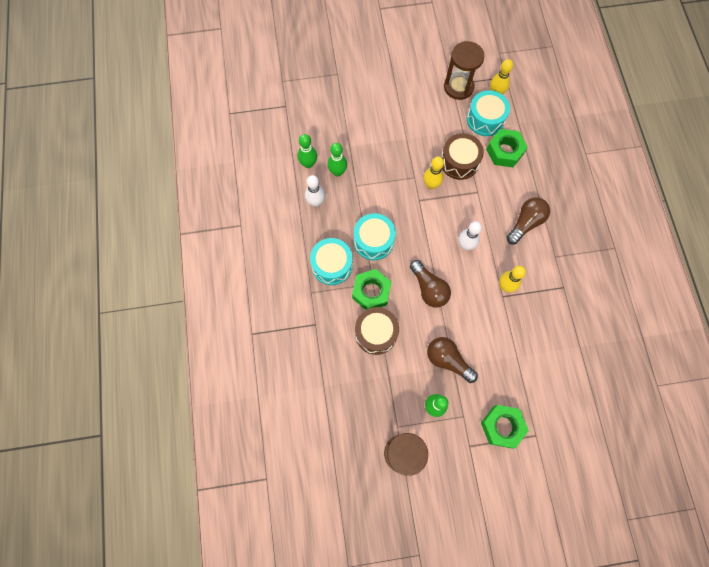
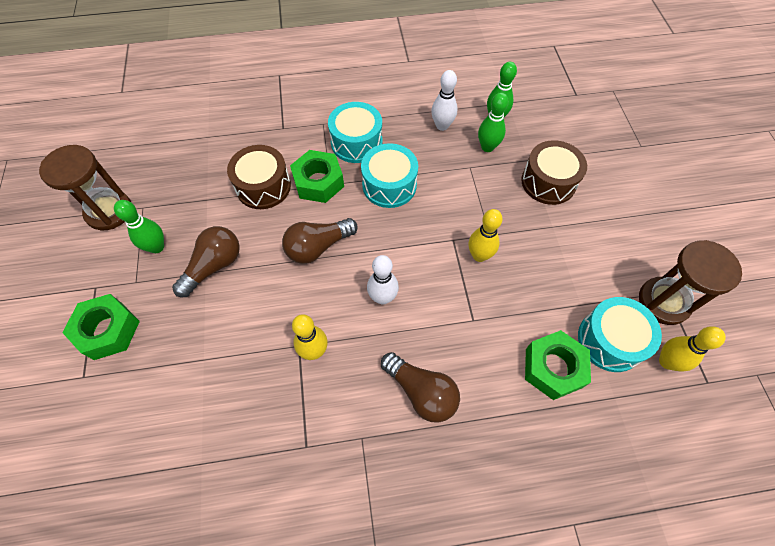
camera: 90 degrees right, 10 degrees down
(459, 162) = (523, 296): brown drum -> brown drum (548, 182)

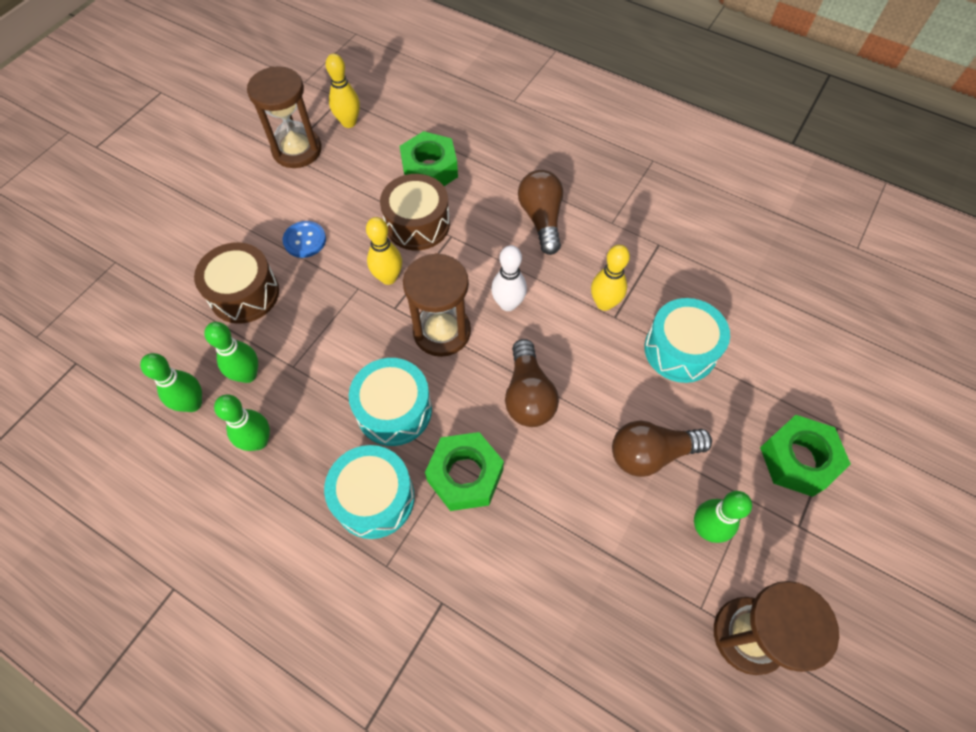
camera: 140 degrees left, 0 degrees up
(263, 186) = (532, 520): brown drum -> brown drum (417, 224)
(318, 247) = (528, 395): brown light bulb -> brown light bulb turned 75 degrees clockwise
(408, 246) = (442, 331): none -> brown hourglass
(442, 126) = (258, 441): white bowling pin -> green bowling pin
(561, 239) = (305, 240): none -> blue button
(610, 340) = (368, 156): turquoise drum -> turquoise drum (680, 350)

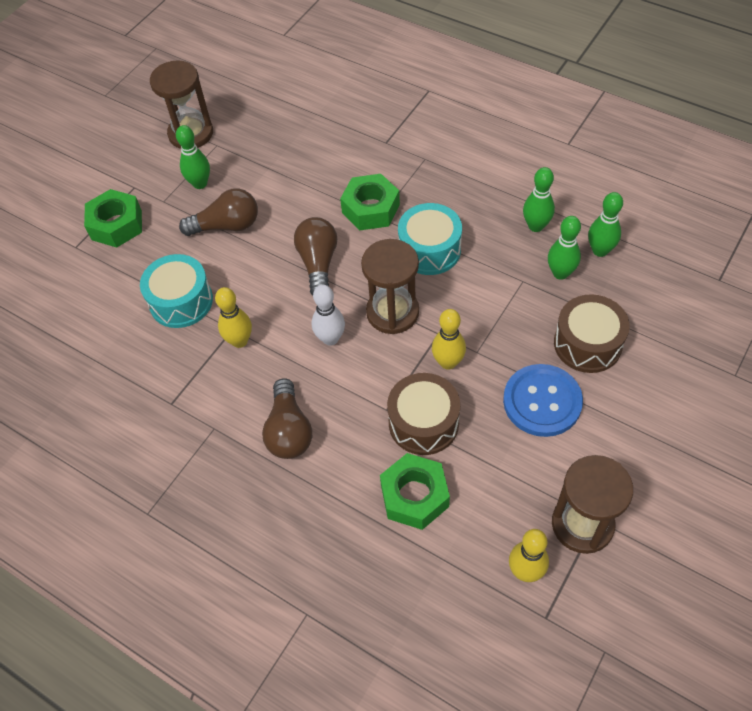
camera: 175 degrees left, 5 degrees down
(305, 240) = (542, 401): blue button -> blue button, size x1.74
(374, 498) = (438, 194): turquoise drum -> none

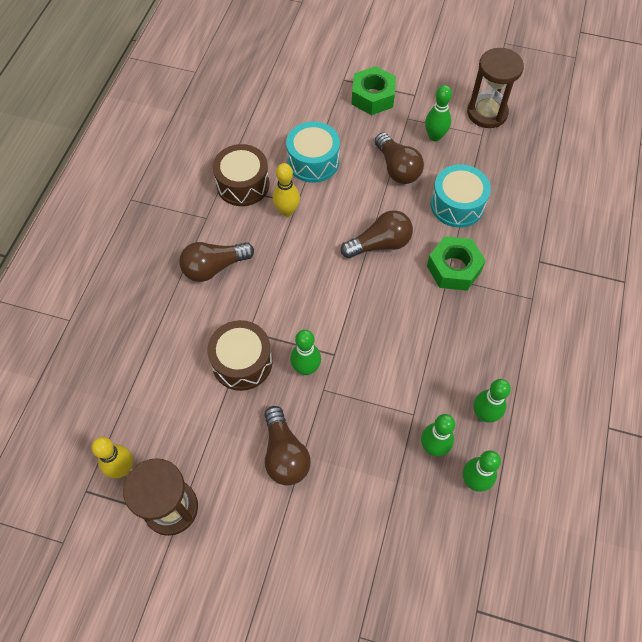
camera: 70 degrees right, 5 degrees up
(330, 338) = (306, 273): white bowling pin -> none
(392, 312) = (346, 313): brown hourglass -> none
(414, 496) = (174, 370): green nut -> none
(429, 250) = (423, 327): turquoise drum -> turquoise drum (457, 205)
(448, 362) = (306, 368): yellow bowling pin -> green bowling pin
(542, 401) = (284, 454): blue button -> brown light bulb
(587, 344) = (358, 485): brown drum -> brown drum (243, 184)

